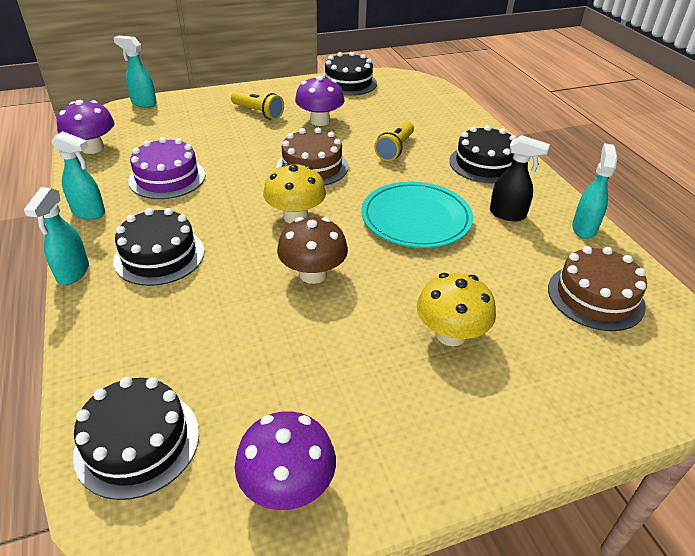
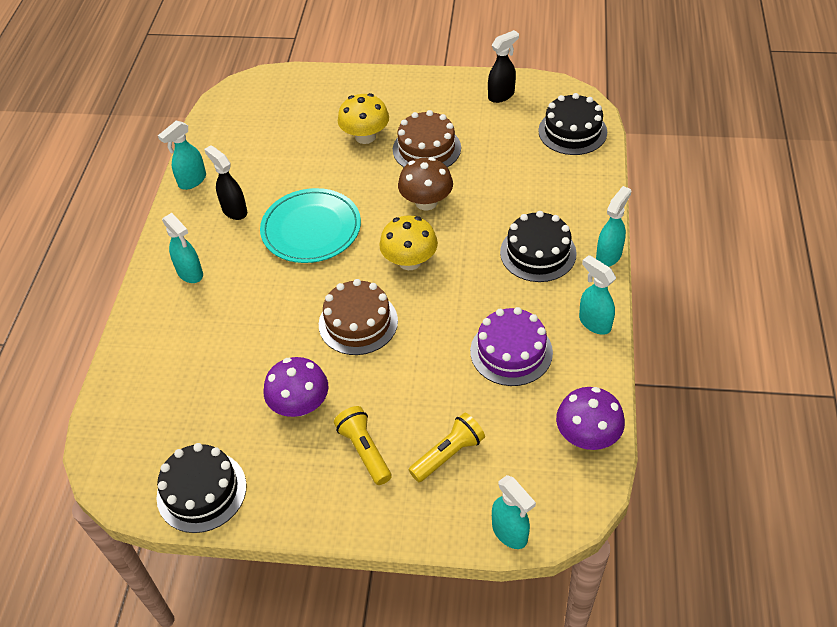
camera: 150 degrees left, 10 degrees up
(287, 485) = (501, 95): purple mushroom -> black spray bottle
(395, 149) = (256, 323): yellow flashlight -> yellow flashlight (448, 454)
(484, 164) = (190, 273): black cake -> turquoise spray bottle
(595, 297) = (251, 132): brown cake -> brown cake (426, 148)

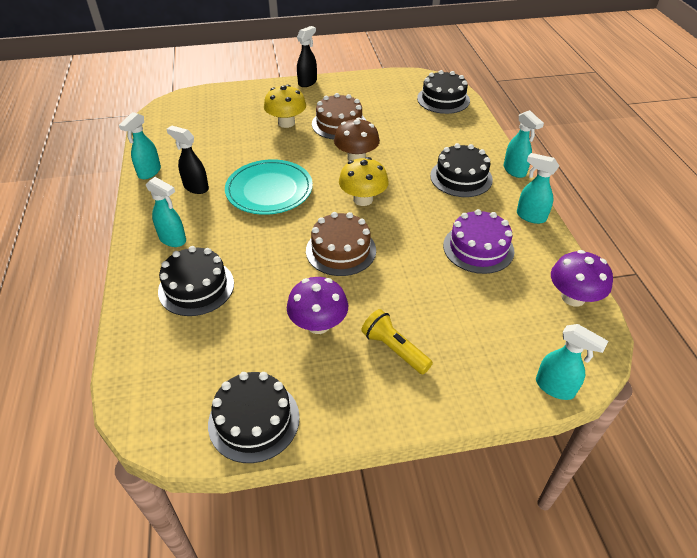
camera: 20 degrees left, 5 degrees down
(195, 335) = (196, 287): none -> black cake
(448, 454) = (469, 336): yellow flashlight -> none
(501, 95) = (379, 85): black spray bottle -> black spray bottle (307, 82)
(609, 255) = (514, 171): turquoise spray bottle -> turquoise spray bottle turned 135 degrees clockwise

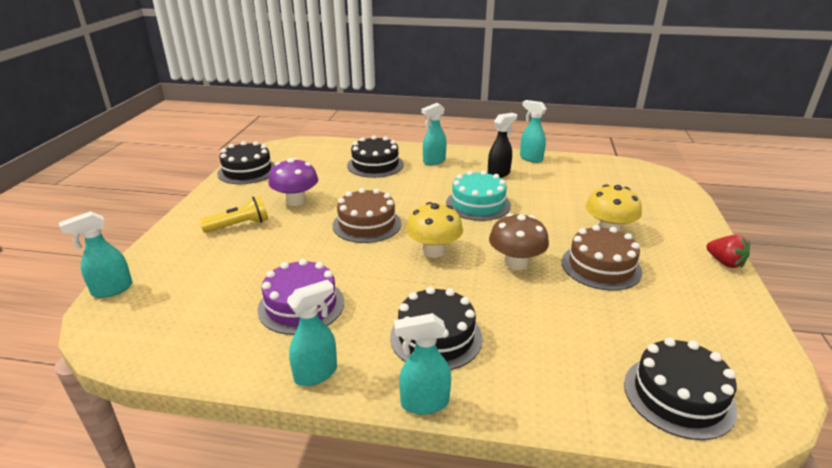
camera: 110 degrees right, 15 degrees down
(269, 190) = (478, 204): turquoise plate -> turquoise cake
(307, 82) = (725, 263): black spray bottle -> red strawberry
(573, 297) = (171, 348): purple mushroom -> none

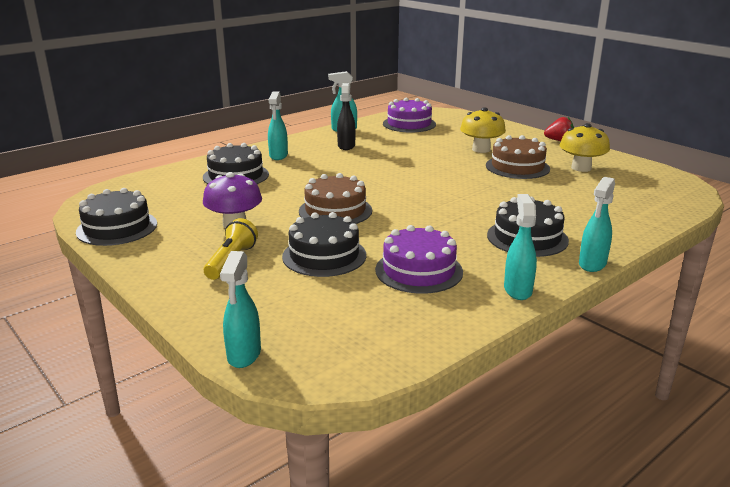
camera: 50 degrees left, 5 degrees down
(434, 251) = (418, 202): yellow mushroom -> yellow mushroom (581, 168)
(478, 204) = (378, 167): turquoise cake -> none
(516, 263) = (477, 186): brown mushroom -> none
(599, 175) = (409, 124): none -> purple cake
(678, 396) = (658, 199): black cake -> black cake (324, 256)

